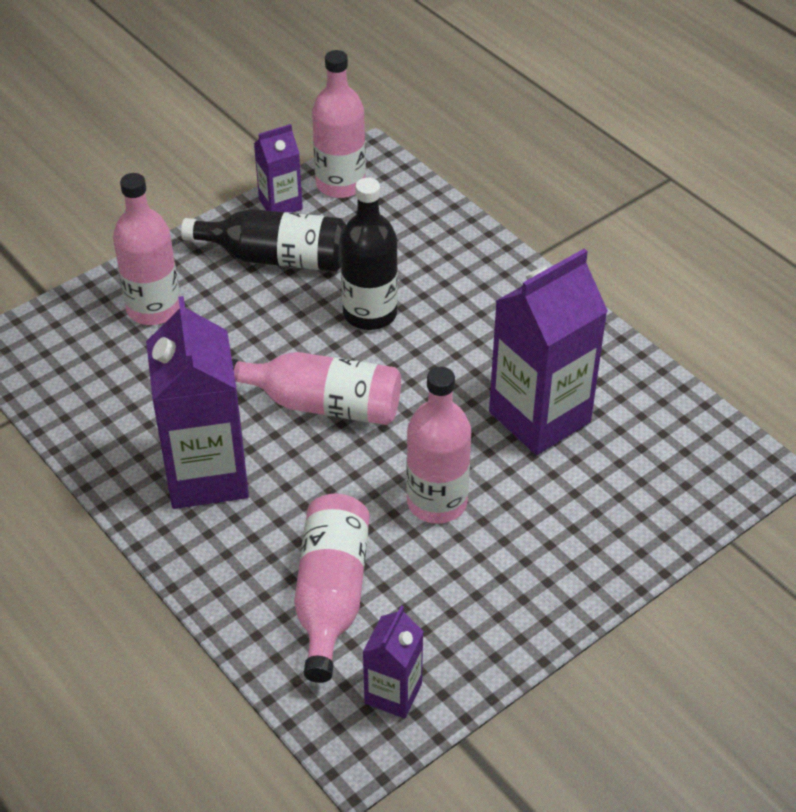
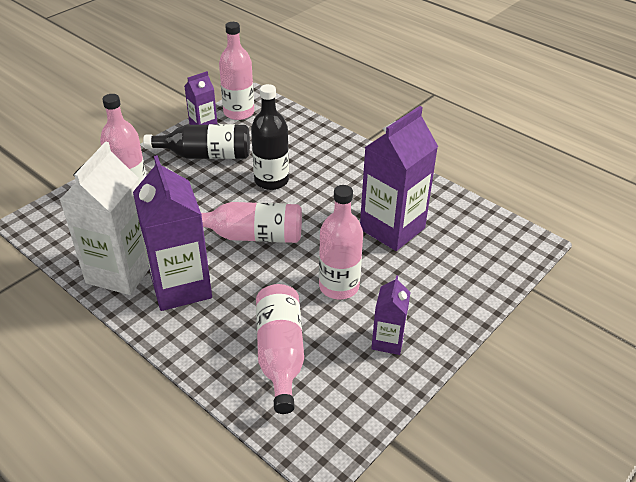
camera: 10 degrees left, 5 degrees down
(123, 441) = (120, 272): none -> white carton
(393, 693) = (337, 415): purple carton -> purple carton (388, 341)

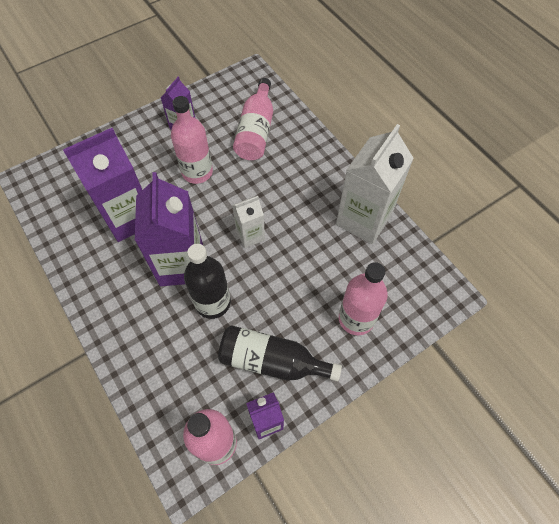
camera: 165 degrees left, 20 degrees up
(181, 287) = (316, 196): purple carton -> purple carton (181, 265)
(251, 235) = (250, 235): pink bottle -> white carton

